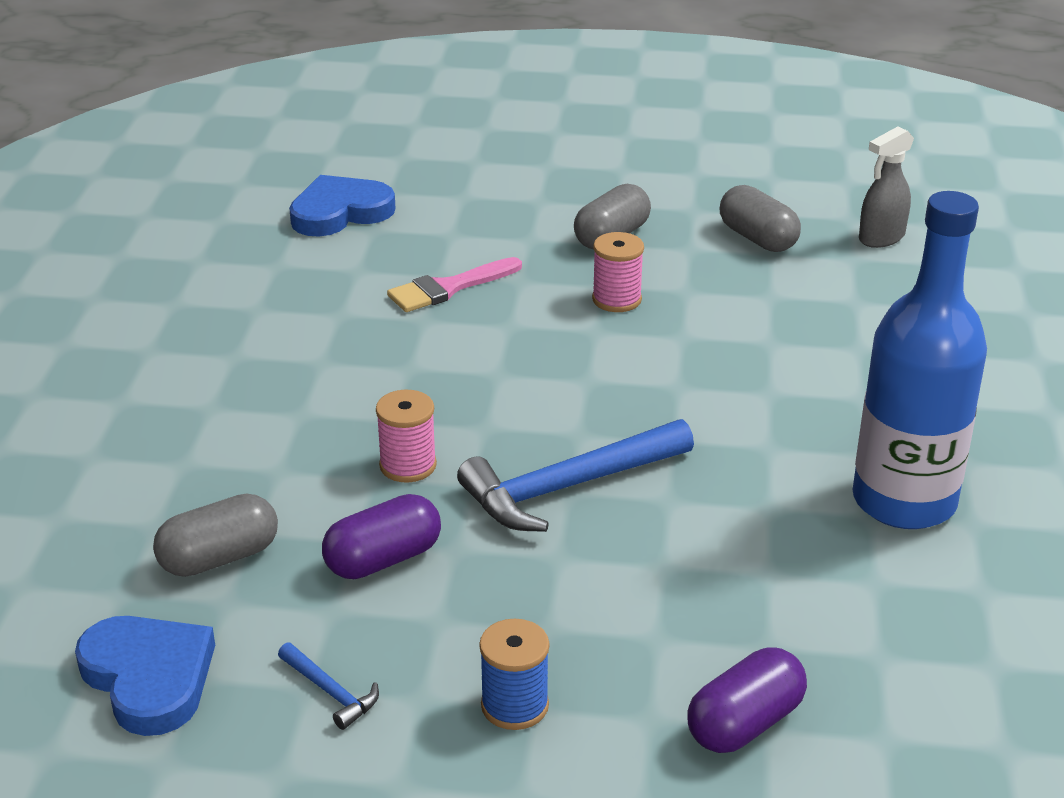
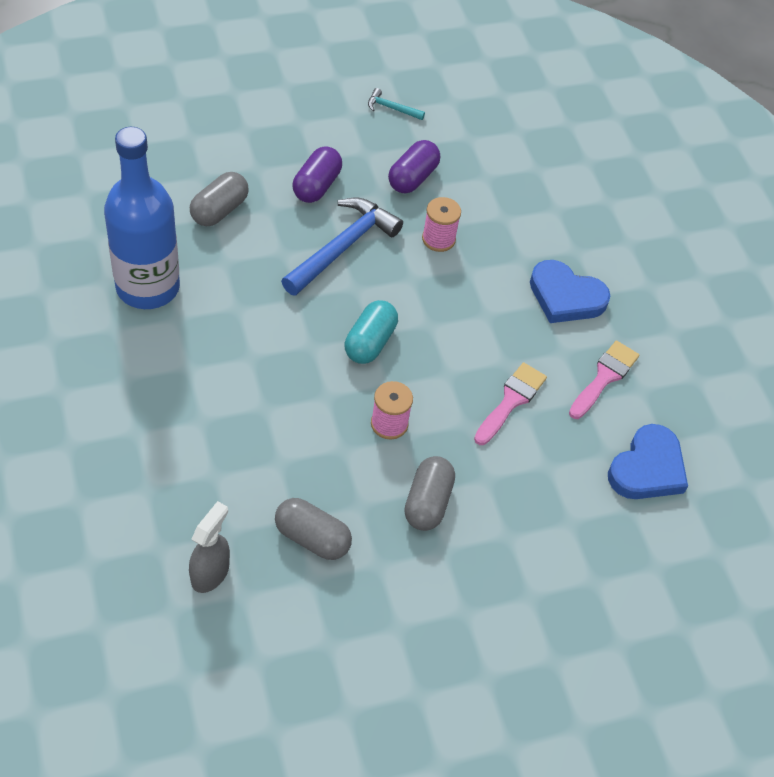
camera: 150 degrees right, 20 degrees up
(149, 678) = (473, 96): blue heart -> blue heart (565, 296)
(219, 558) = (492, 159): grey capsule -> grey capsule (219, 210)
(311, 283) = (604, 377): none -> pink brush
(331, 692) = (391, 108): blue hammer -> turquoise hammer
(514, 706) = (308, 121): blue spool -> none
(594, 374) = (370, 342): none -> turquoise capsule
(745, 723) = (201, 136): purple capsule -> purple capsule (316, 186)

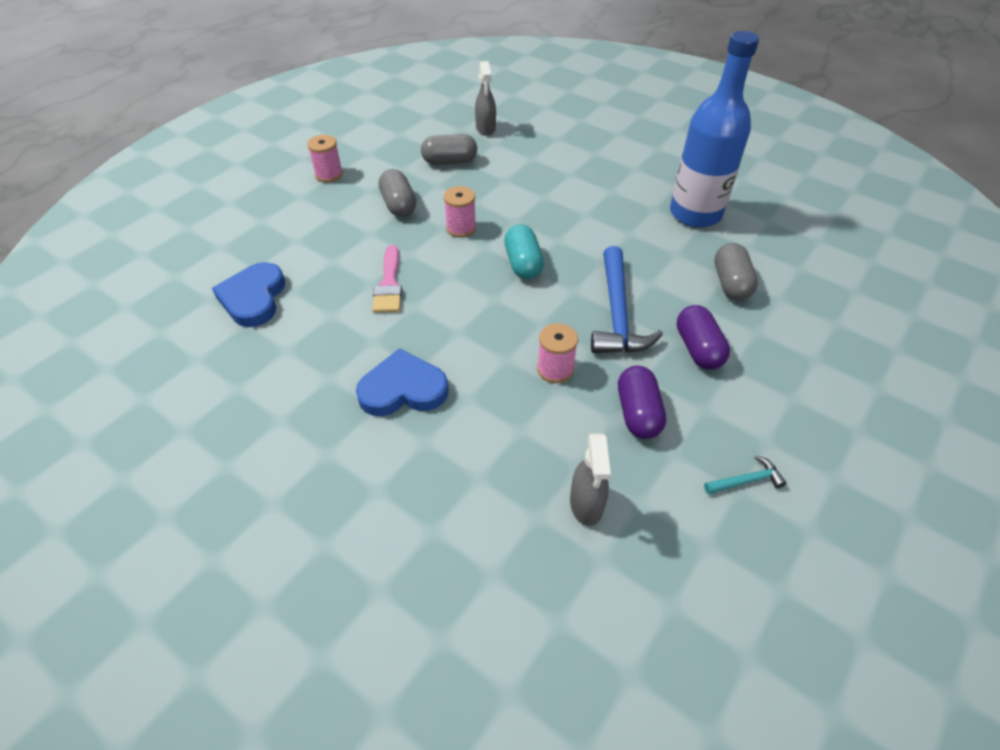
camera: 150 degrees right, 5 degrees down
(473, 616) = (329, 174): none -> pink spool
(502, 156) = (586, 504): none -> grey spray bottle
(604, 377) = (324, 341): pink brush -> none

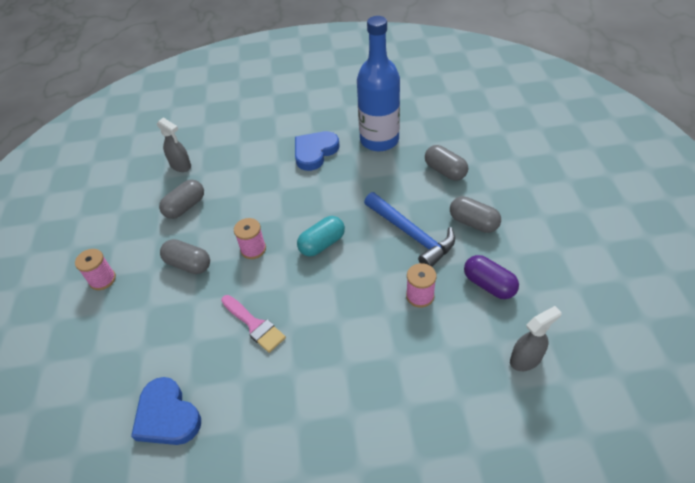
camera: 40 degrees left, 0 degrees up
(403, 389) = (352, 385): blue heart -> blue heart (315, 152)
(523, 264) = (322, 244): turquoise capsule -> turquoise capsule turned 75 degrees counterclockwise
(586, 504) = (526, 359): grey spray bottle -> grey spray bottle turned 75 degrees counterclockwise
(698, 349) = (473, 222): purple capsule -> grey capsule
(746, 480) = (574, 277): turquoise hammer -> none

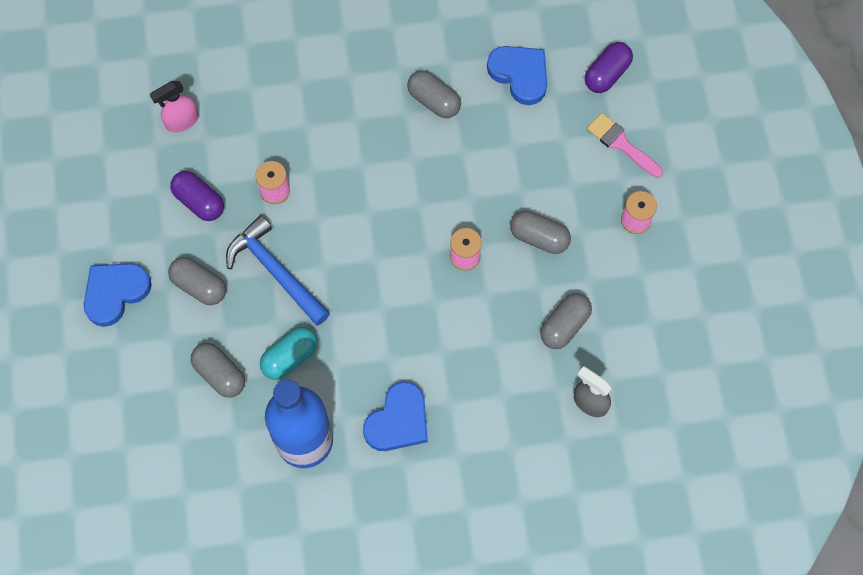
camera: 175 degrees right, 20 degrees up
(75, 417) = (606, 74): none -> purple capsule
(254, 325) = (450, 161): pink brush -> pink brush (621, 144)
(263, 385) = (434, 101): none -> grey capsule
(322, 244) = (382, 261): turquoise capsule -> turquoise capsule (290, 357)
(526, 359) = (181, 121): grey spray bottle -> pink spray bottle
(542, 216) = (115, 293): none -> blue heart

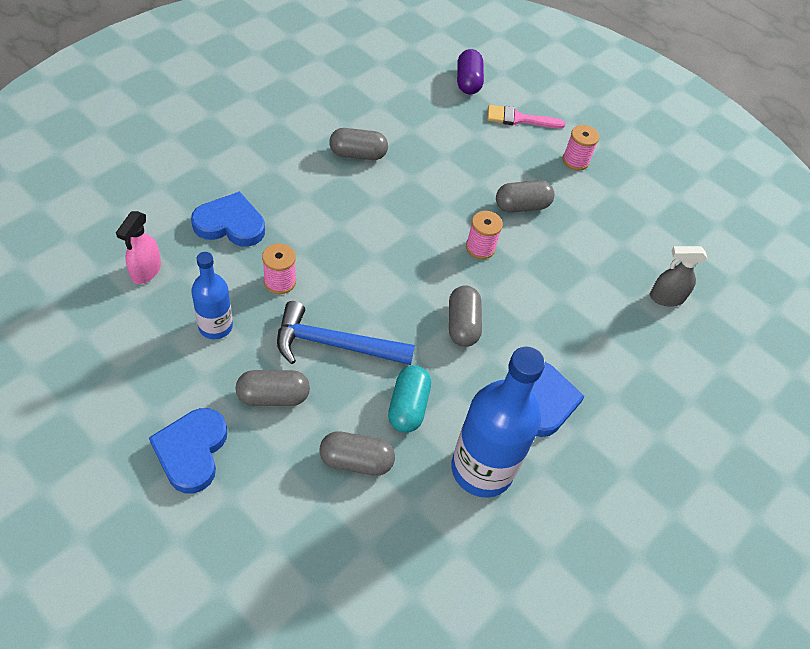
camera: 45 degrees left, 15 degrees down
(199, 201) = (215, 326): purple capsule -> blue bottle
(520, 75) = (407, 109): blue heart -> blue heart (230, 224)
(564, 325) = (597, 255): grey capsule -> grey capsule (462, 324)

